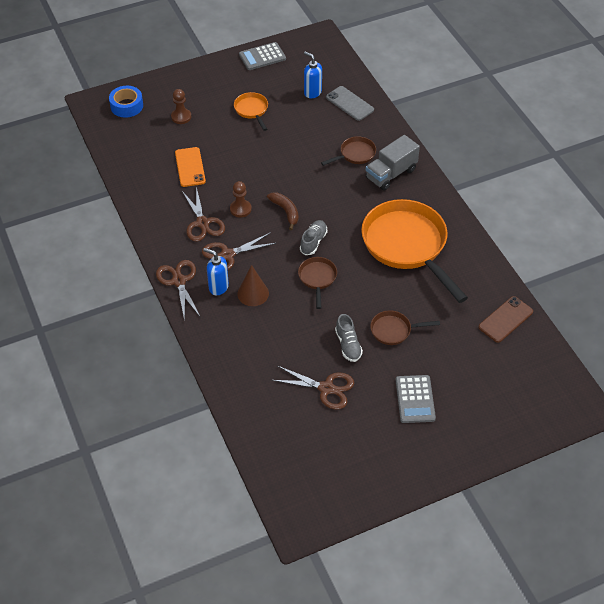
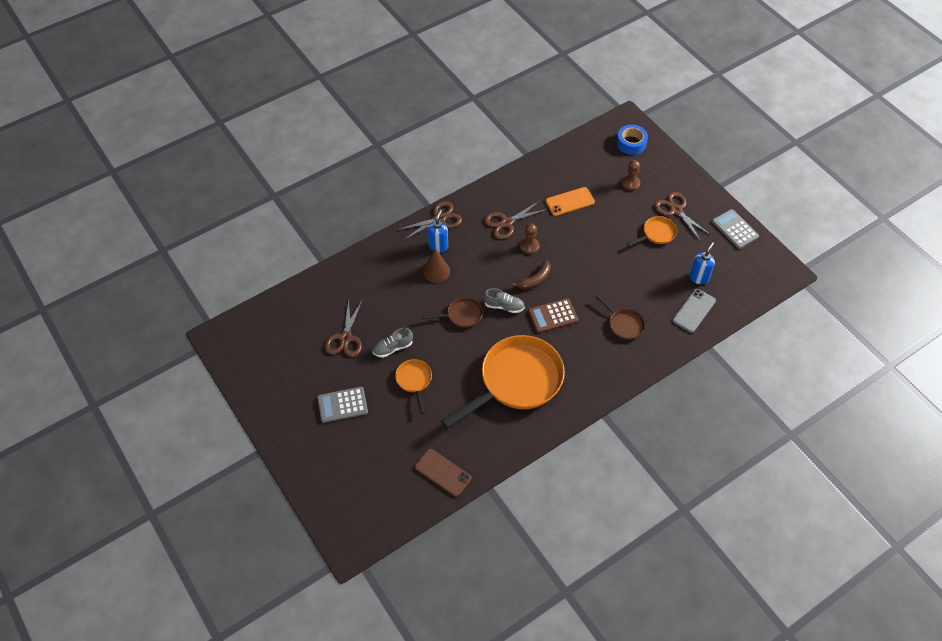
camera: 80 degrees right, 5 degrees up
(227, 255) = (474, 246): brown scissors -> brown scissors (676, 210)
(334, 205) = (553, 316): none -> brown calculator
(391, 174) = (606, 357): grey truck -> none
(393, 330) = (414, 381): brown pan -> orange pan

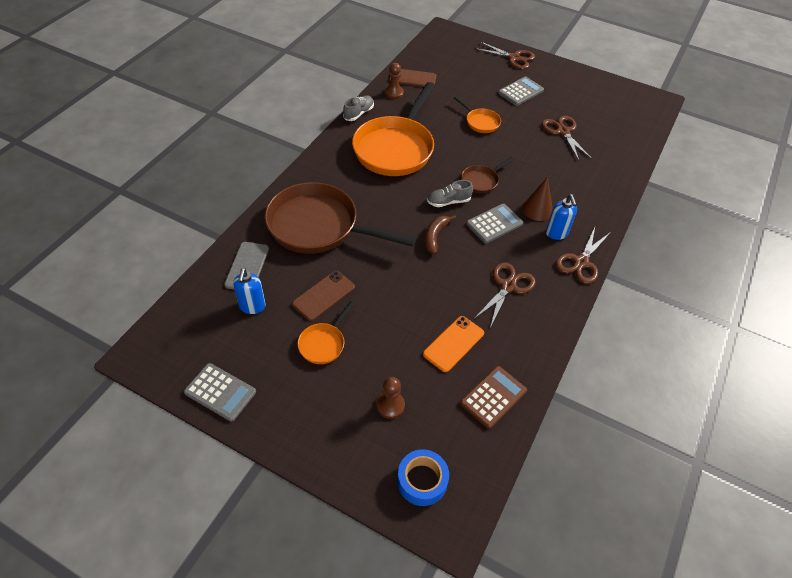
camera: 150 degrees right, 5 degrees down
(393, 348) = (518, 137): grey shoe -> grey shoe (358, 113)
(480, 272) = (494, 224): none -> grey calculator
(529, 246) = (464, 269): brown pawn -> brown pawn (394, 93)
(553, 316) = (395, 209): brown calculator -> brown calculator (493, 397)
(624, 324) = (319, 226): brown pan -> brown pan, size x2.24
(643, 266) = (324, 295): none -> brown phone
(676, 210) = (311, 388): brown scissors -> brown scissors (514, 58)

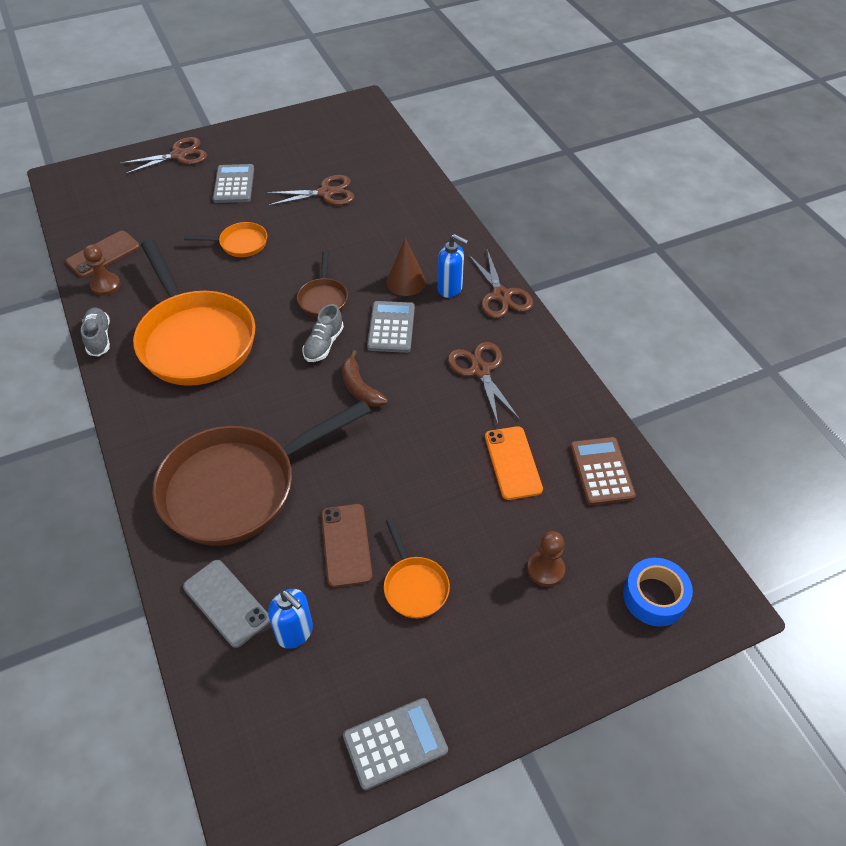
camera: 50 degrees left, 0 degrees up
(563, 132) = (326, 193): brown scissors -> brown scissors turned 150 degrees clockwise

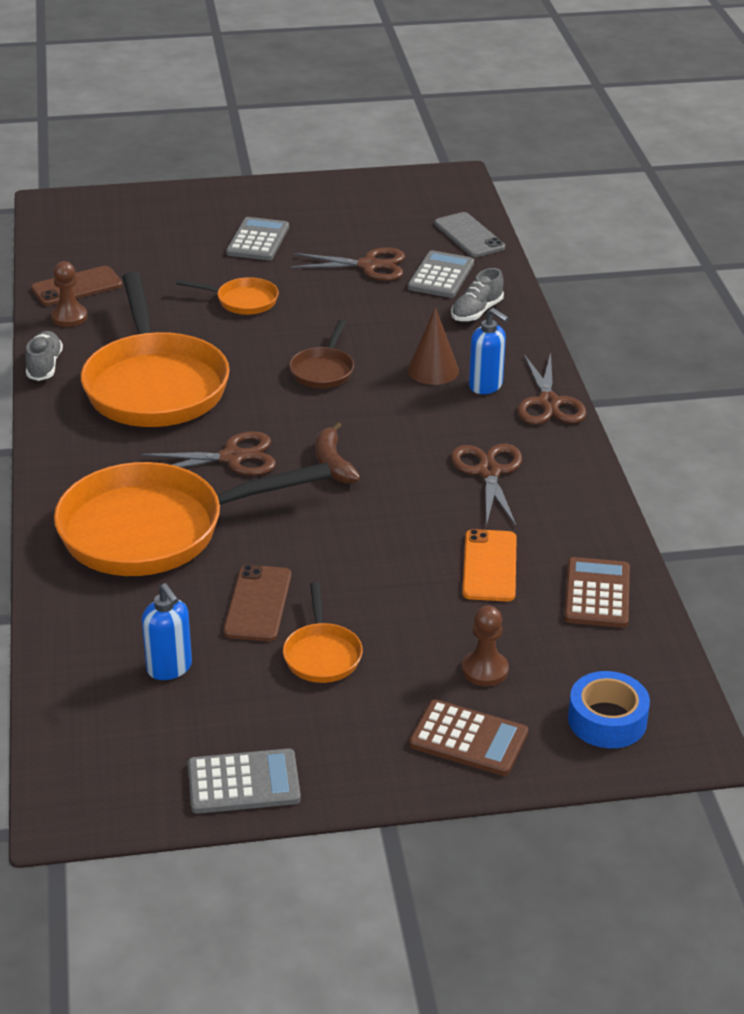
camera: 15 degrees right, 15 degrees down
(179, 155) = (201, 201): brown scissors -> brown scissors (232, 457)
(226, 603) = (103, 628): grey phone -> grey phone (469, 235)
(238, 487) = (153, 530): brown pan -> orange pan
(323, 344) = (306, 415): grey shoe -> grey shoe (476, 312)
(391, 327) = (395, 412): grey calculator -> grey calculator (441, 275)
(558, 645) = (468, 739): none -> brown calculator

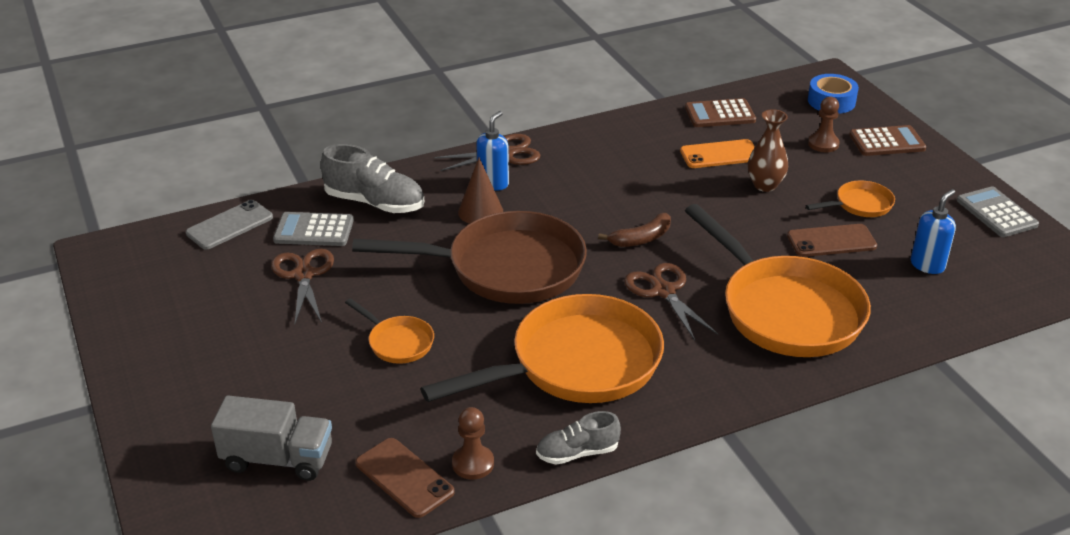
camera: 105 degrees left, 0 degrees up
(135, 239) = (278, 459): none -> grey truck
(243, 301) = (398, 342): orange pan -> orange pan turned 135 degrees clockwise
(258, 240) = (263, 360): grey calculator -> none
(323, 370) = (506, 268): brown pan -> brown pan, size x2.24
(402, 584) = (765, 185): none -> brown vase
(468, 739) = (887, 142): brown calculator -> brown calculator turned 75 degrees clockwise
(476, 312) = (375, 203): grey shoe -> grey shoe, size x1.65
(488, 472) = (611, 168): brown scissors -> none

